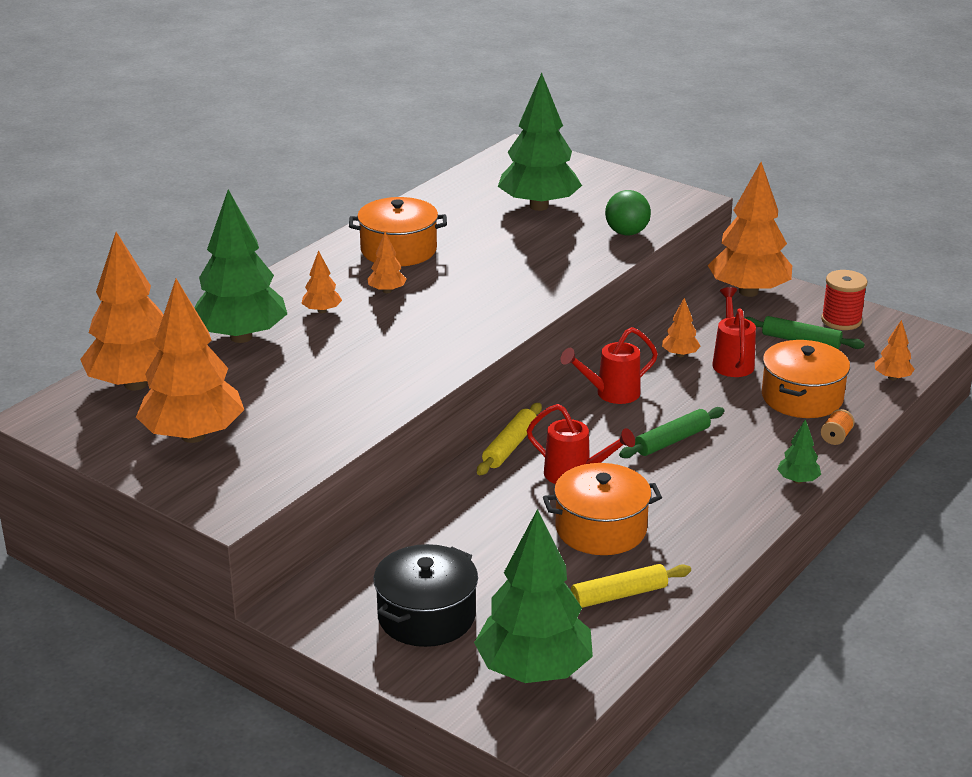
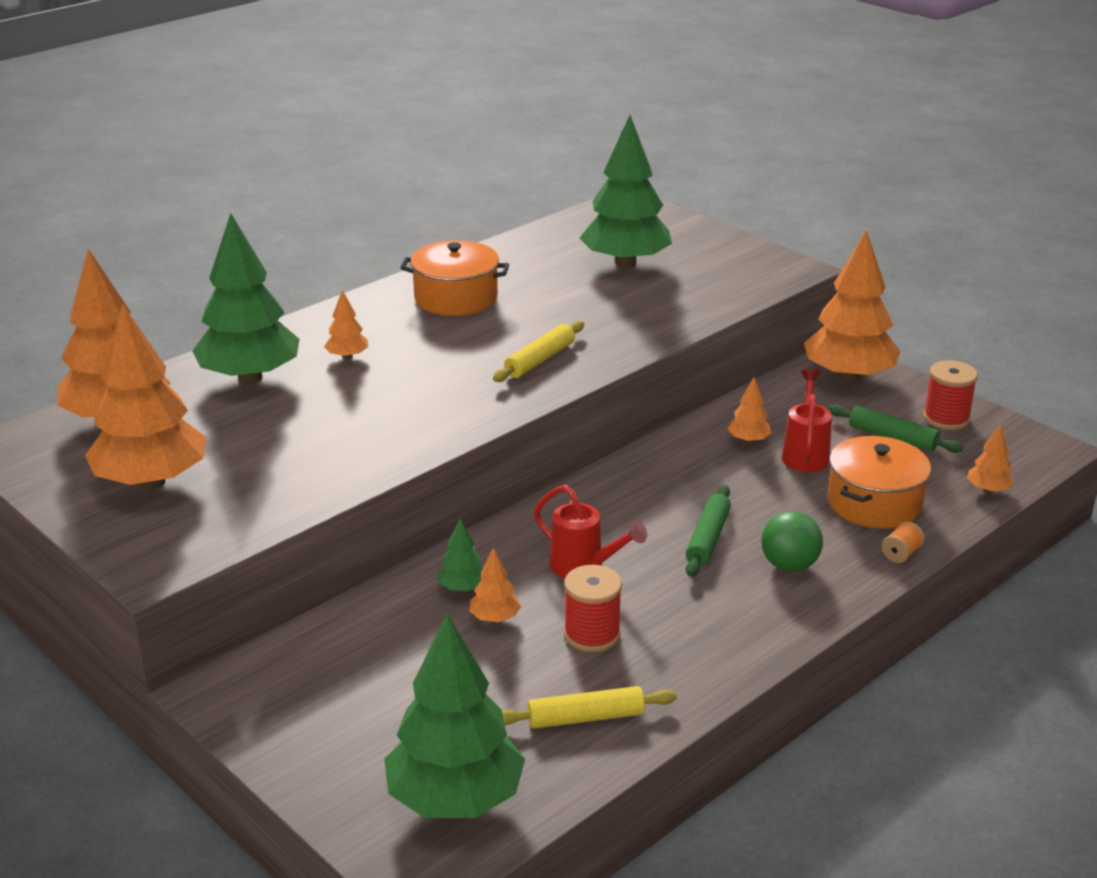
camera: 10 degrees right, 0 degrees up
(387, 291) = (425, 341): orange tree -> orange tree (495, 618)
(426, 616) = (357, 716): black pot -> none
(510, 446) = (522, 527): yellow rolling pin -> yellow rolling pin (540, 360)
(601, 529) = (592, 634): orange pot -> red spool
(611, 394) = (656, 478): red watering can -> none
(627, 233) = (712, 299): green ball -> green ball (789, 565)
(672, 441) = (707, 538): green rolling pin -> green rolling pin turned 45 degrees counterclockwise
(797, 480) = (840, 601): green tree -> green tree (462, 588)

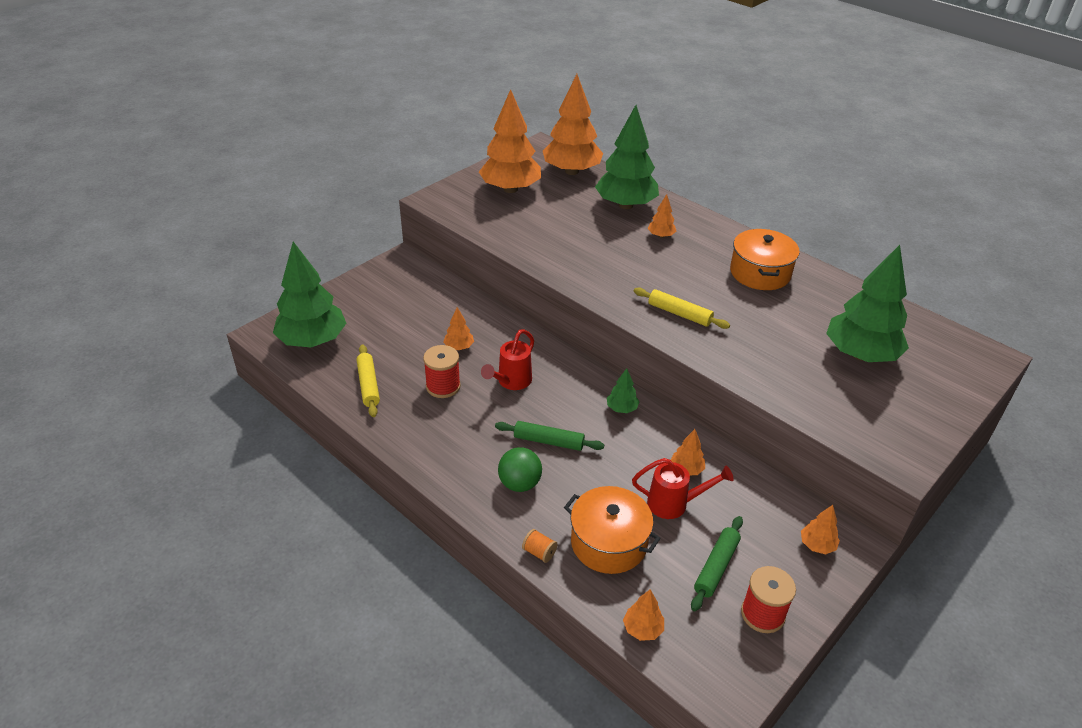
camera: 85 degrees right, 10 degrees up
(462, 588) = (488, 333): green tree -> green tree (621, 408)
(848, 376) = (817, 545): orange tree -> orange tree, size x0.43

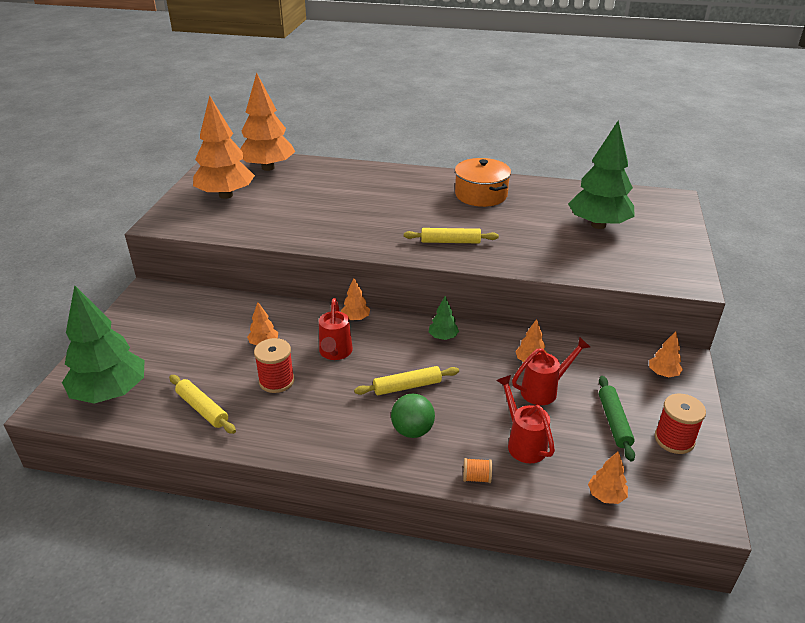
camera: 30 degrees left, 5 degrees down
(548, 441) = (407, 386): green rolling pin -> yellow rolling pin
(609, 542) = (523, 443): orange pot -> red watering can
(625, 205) = (336, 179): green tree -> none
(661, 236) = (384, 192): orange tree -> orange tree (355, 318)

